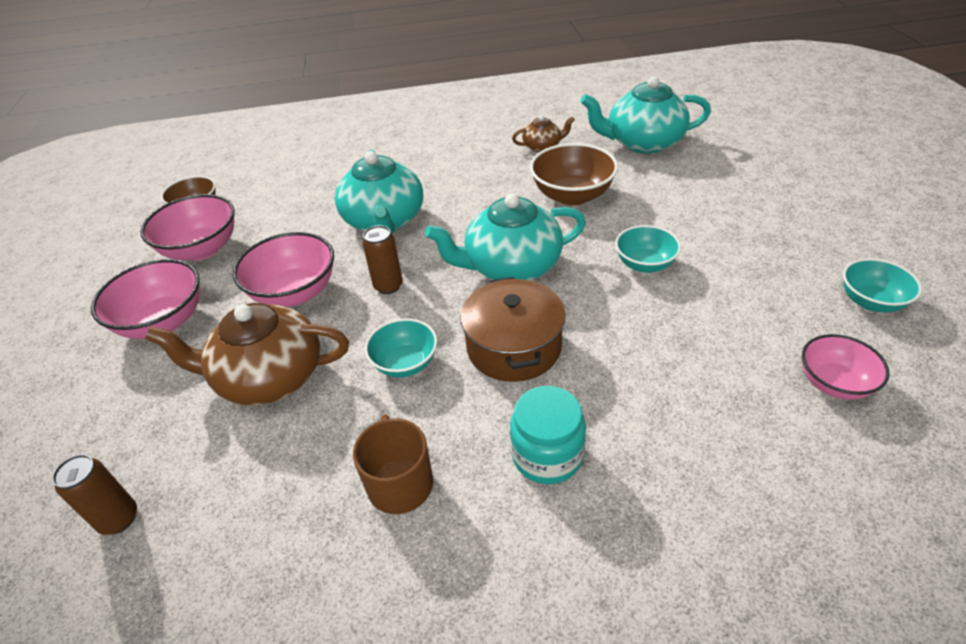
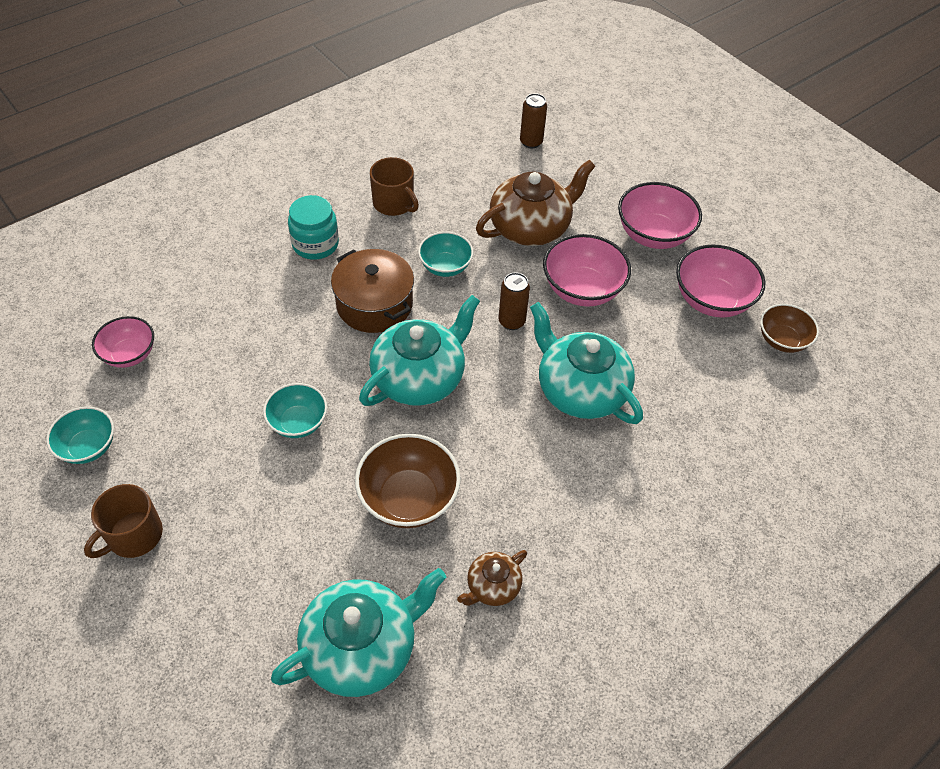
camera: 145 degrees right, 10 degrees up
(812, 228) = (134, 535): none -> brown mug

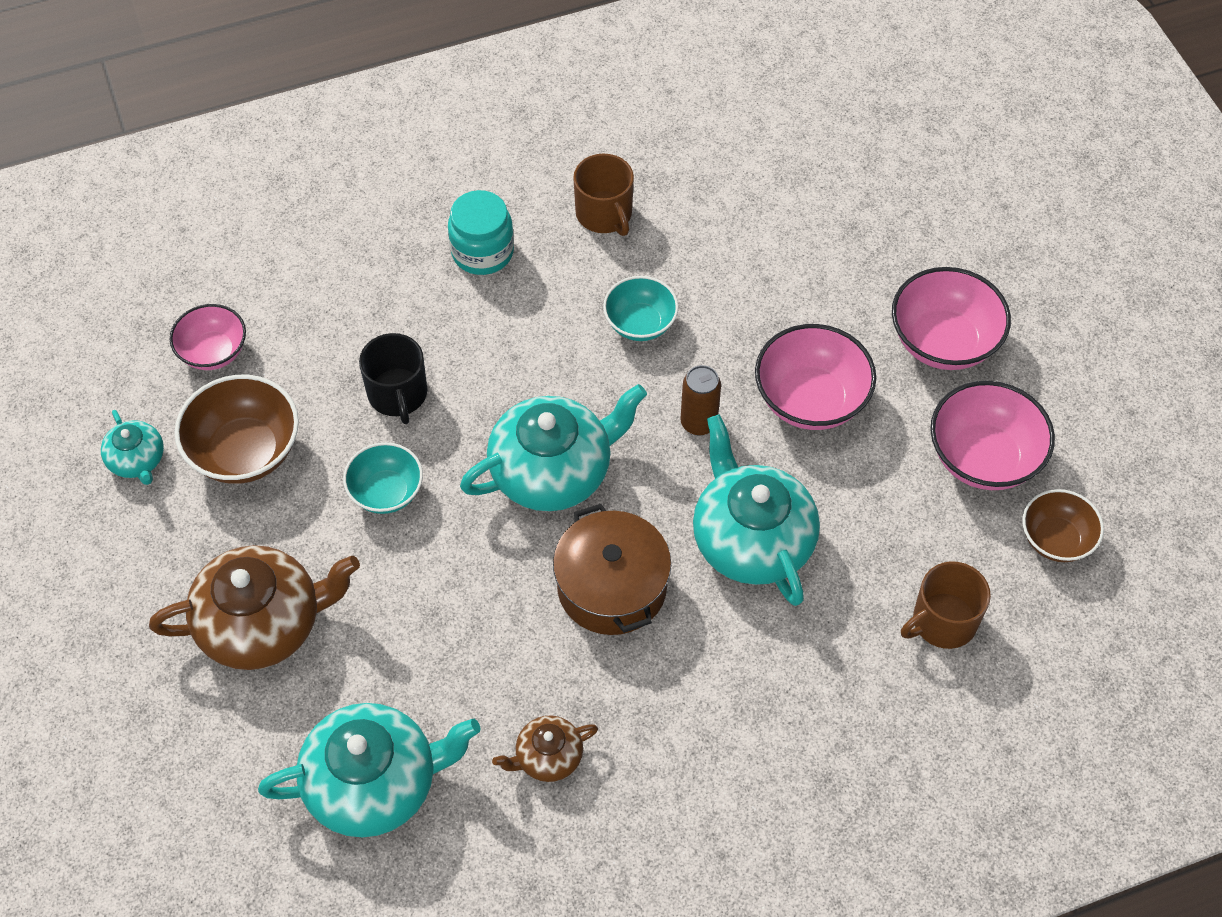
camera: 20 degrees right, 5 degrees up
(88, 447) = (137, 460): turquoise bowl -> turquoise teapot
(134, 535) = (161, 582): brown mug -> brown mug (943, 621)
(284, 352) = (398, 394): none -> black mug
(374, 304) = (530, 356): brown pot -> brown pot (612, 587)
(408, 498) = (486, 623): brown bowl -> brown bowl (245, 451)
(531, 142) = (828, 159): brown can -> none
(531, 227) = (777, 291): brown teapot -> brown teapot (263, 623)

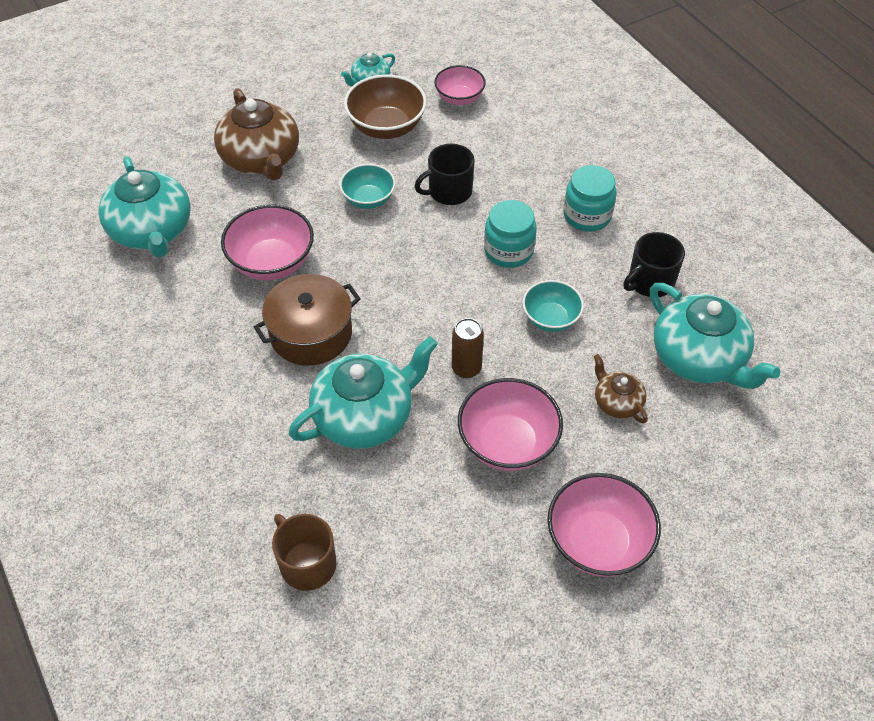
camera: 80 degrees right, 5 degrees down
(521, 346) = (508, 251): none -> turquoise jar
(547, 757) = (173, 316): brown teapot -> brown teapot (617, 402)
(553, 471) = (403, 285): turquoise teapot -> turquoise teapot (699, 358)
(604, 214) = (650, 281): brown mug -> black mug
(983, 458) = (479, 585): pink bowl -> pink bowl (272, 262)
(1056, 539) = (403, 654): brown bowl -> none

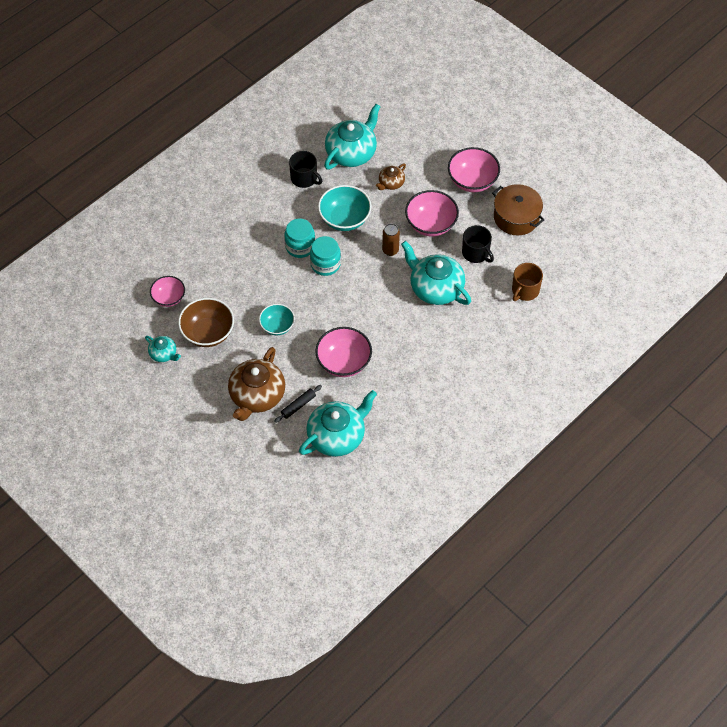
camera: 105 degrees left, 5 degrees up
(224, 198) = (298, 406): none -> black rolling pin
(261, 159) = (257, 396): brown teapot -> brown teapot turned 150 degrees clockwise
(311, 333) = (390, 327): brown pot -> brown pot (516, 217)
(449, 191) = (259, 285): black mug -> black mug (476, 253)
(550, 318) = (344, 219): turquoise bowl -> turquoise bowl, size x1.56
(587, 215) = (261, 213): turquoise jar -> turquoise jar (325, 264)

